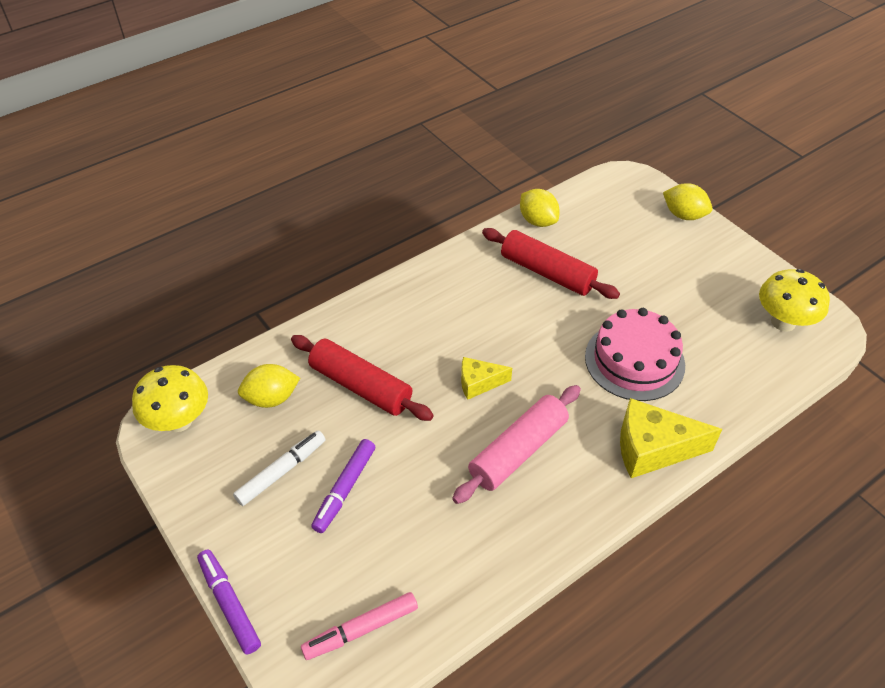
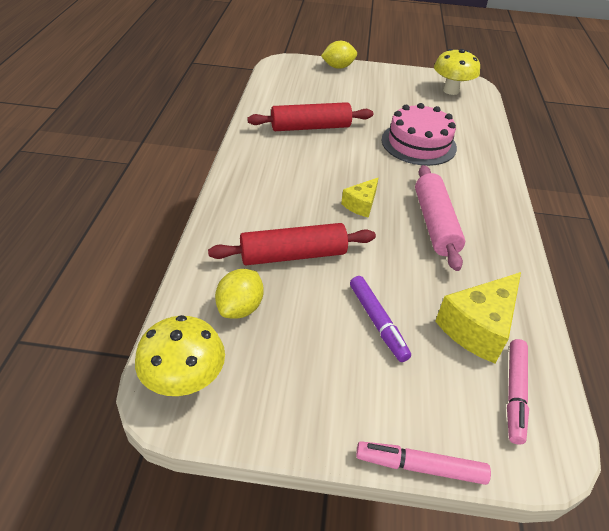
camera: 50 degrees left, 5 degrees down
(229, 604) = (420, 467): purple marker -> pink marker
(281, 471) = (320, 347): white marker -> none
(537, 221) = (265, 105): yellow lemon -> none
(652, 449) = (489, 178): yellow cheese -> yellow cheese (478, 327)

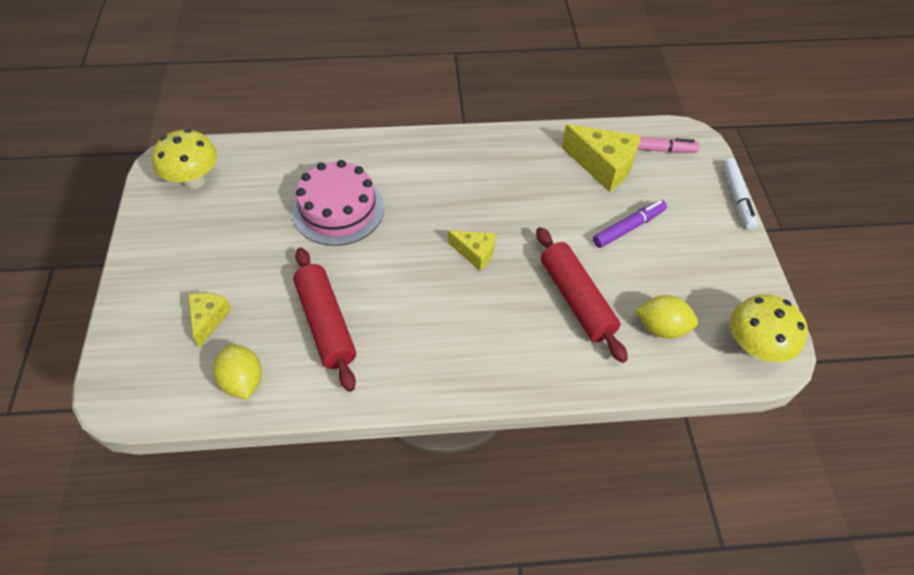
camera: 100 degrees left, 10 degrees up
(328, 89) = (208, 319): none -> yellow cheese
(338, 67) = (130, 315): yellow lemon -> yellow lemon (243, 381)
(420, 467) = (737, 197): pink marker -> white marker
(435, 224) = (484, 193): pink rolling pin -> none

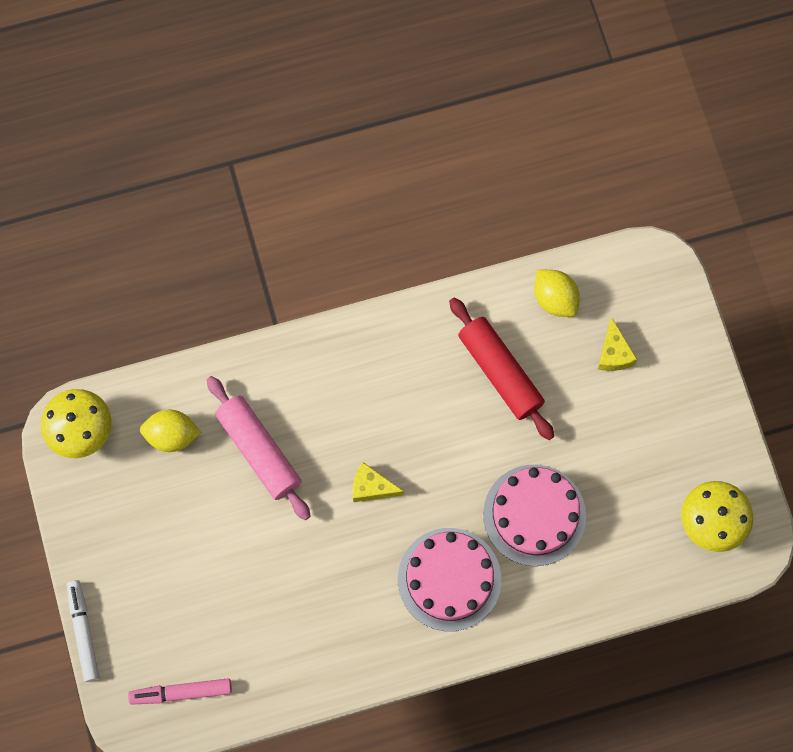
camera: 170 degrees right, 20 degrees up
(425, 181) = (449, 579): none -> pink cake
(576, 299) = (259, 451): red rolling pin -> pink rolling pin
(603, 166) = (243, 649): yellow cheese -> none
(628, 227) = (209, 558): purple marker -> none

